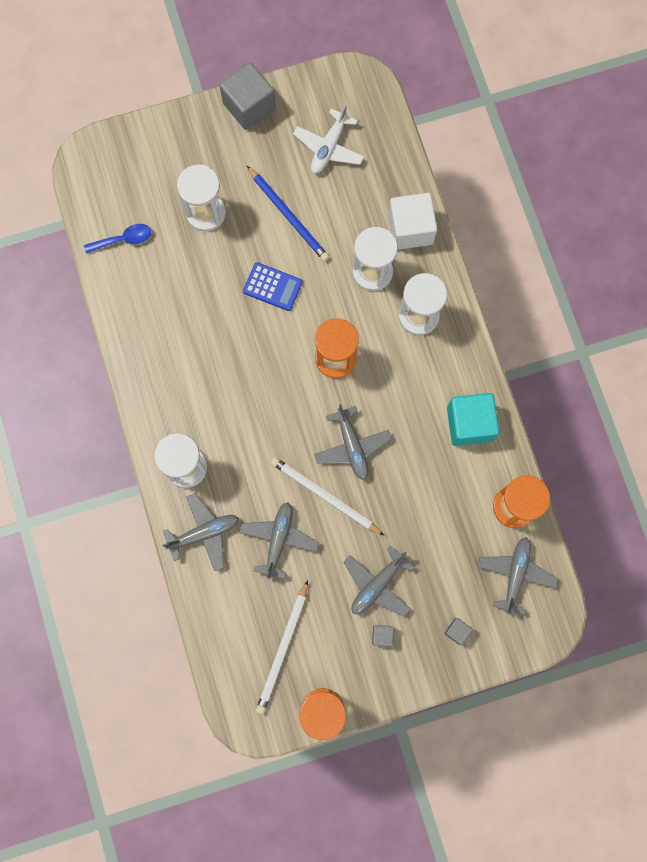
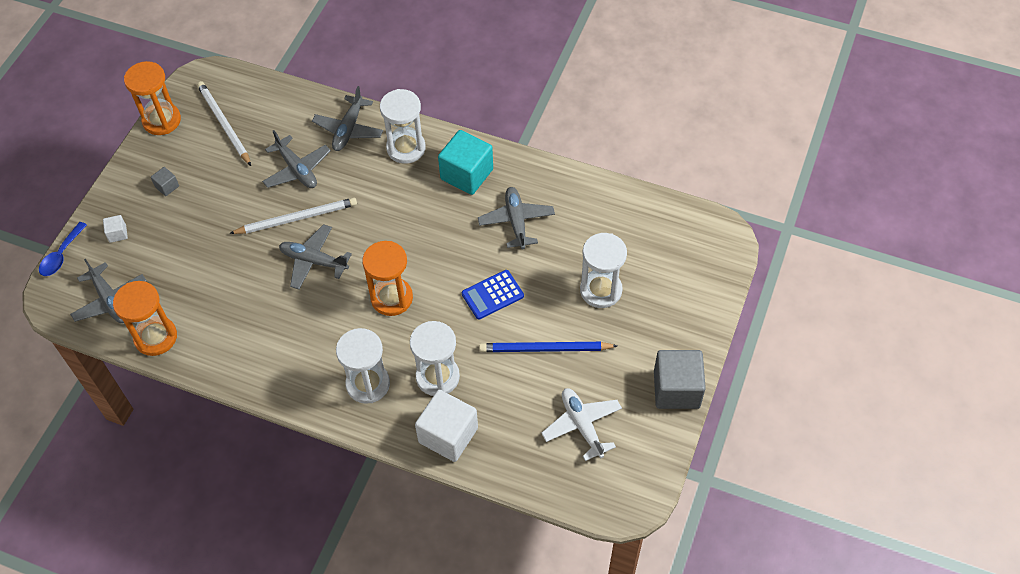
camera: 130 degrees right, 20 degrees down
(123, 240) = (627, 219): blue spoon -> blue spoon (61, 255)
(377, 584) = (202, 207): grey plane -> grey plane (516, 221)
(457, 631) = (118, 233): grey cube -> white cube
(469, 424) = (247, 355): turquoise cube -> turquoise cube (466, 174)

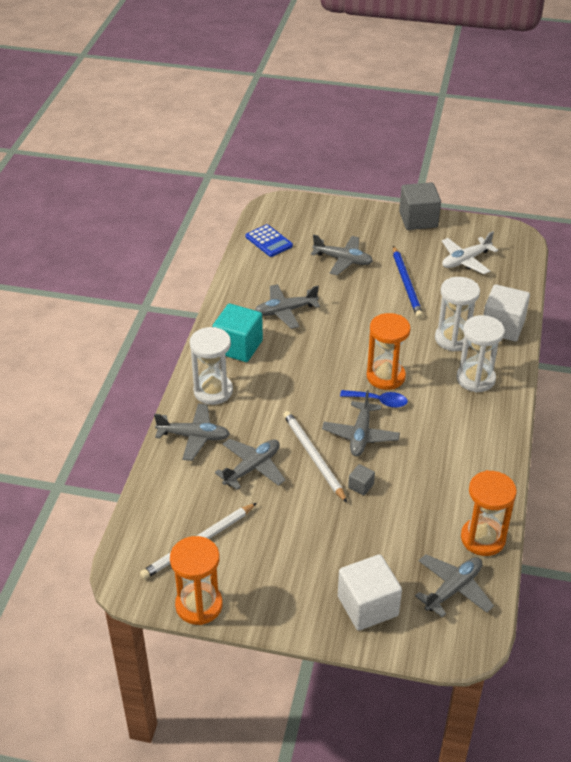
camera: 100 degrees left, 15 degrees down
(61, 255) = (410, 654): blue spoon -> blue spoon (378, 401)
(118, 233) = (367, 606): white cube -> white cube, size x2.22
(167, 186) = (294, 576): grey cube -> grey cube (361, 486)
(492, 295) = (364, 317): blue calculator -> blue calculator (269, 241)
(601, 290) = (343, 260): white hourglass -> grey plane

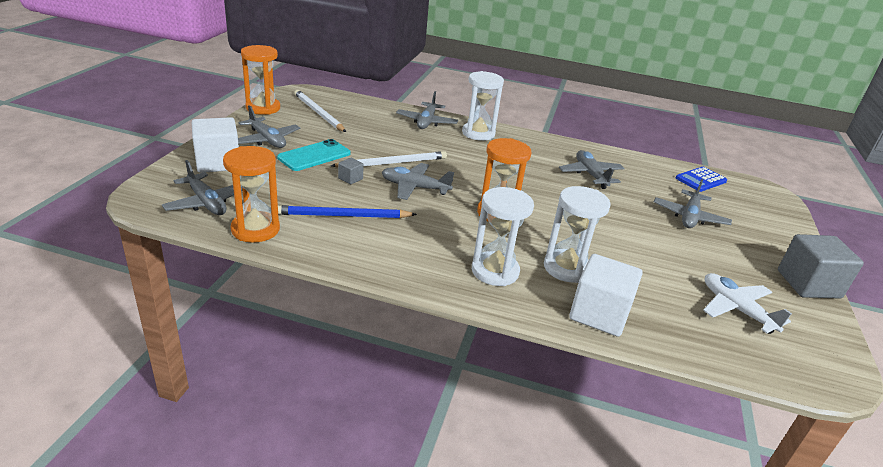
camera: 90 degrees right, 10 degrees down
(238, 347) = (535, 149): turquoise cube -> none
(252, 468) = (387, 138): grey plane -> grey plane (267, 140)
(320, 524) = (314, 156): none -> turquoise phone
(378, 401) = (461, 204): blue spoon -> none
(406, 284) = (662, 252): blue pencil -> blue pencil (342, 216)

